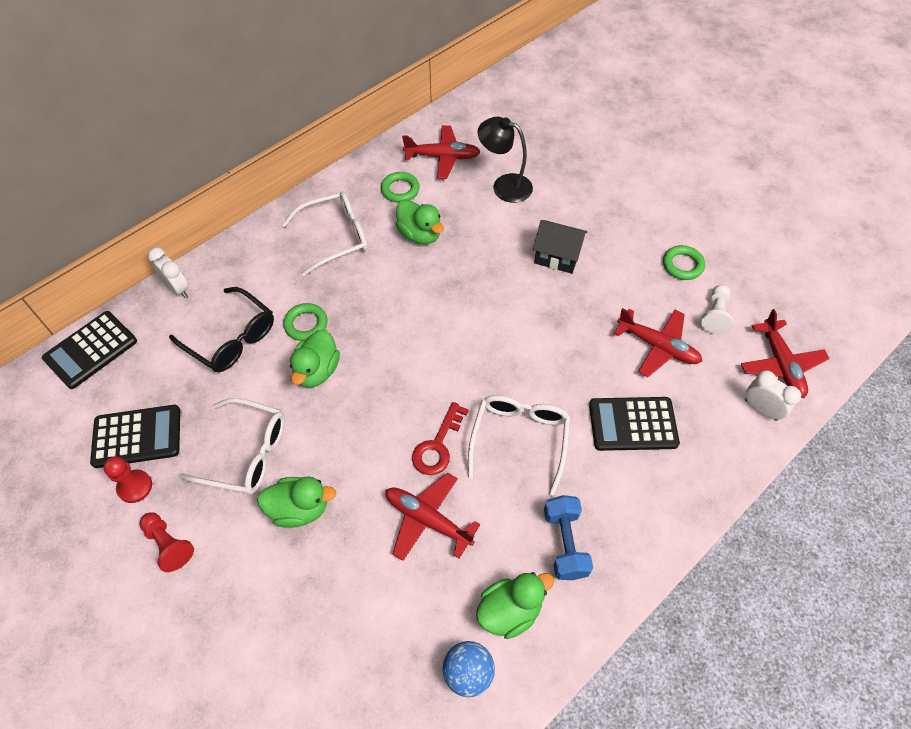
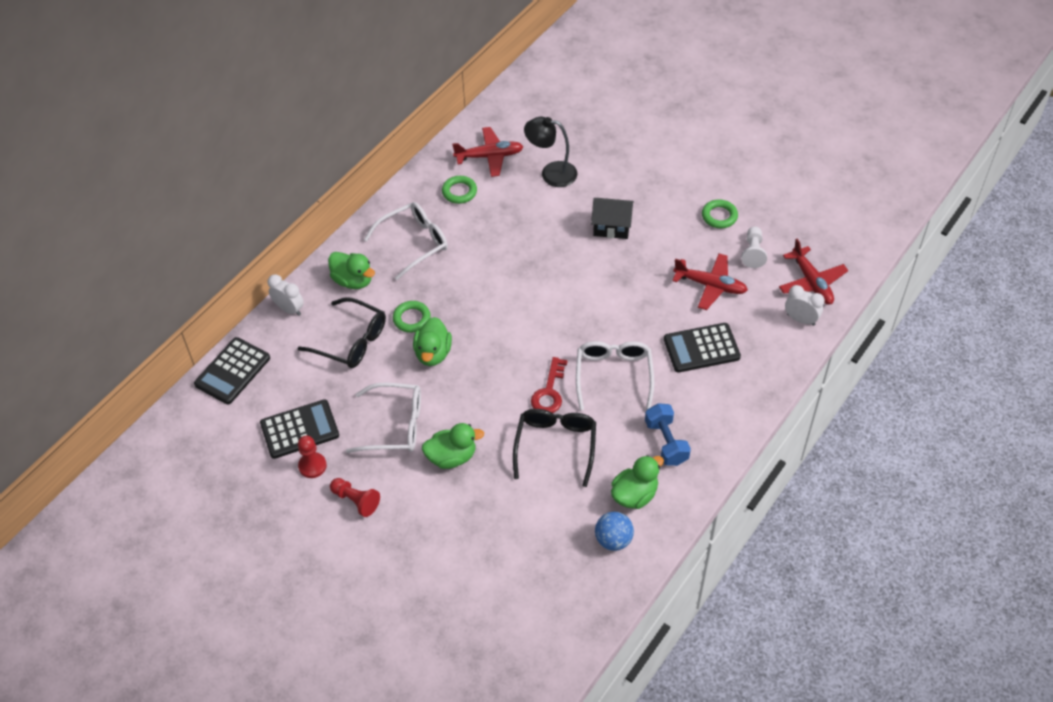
camera: 10 degrees left, 5 degrees down
(420, 234) = (488, 228): green duck -> green duck (353, 280)
(427, 519) = (555, 446): red plane -> black glasses

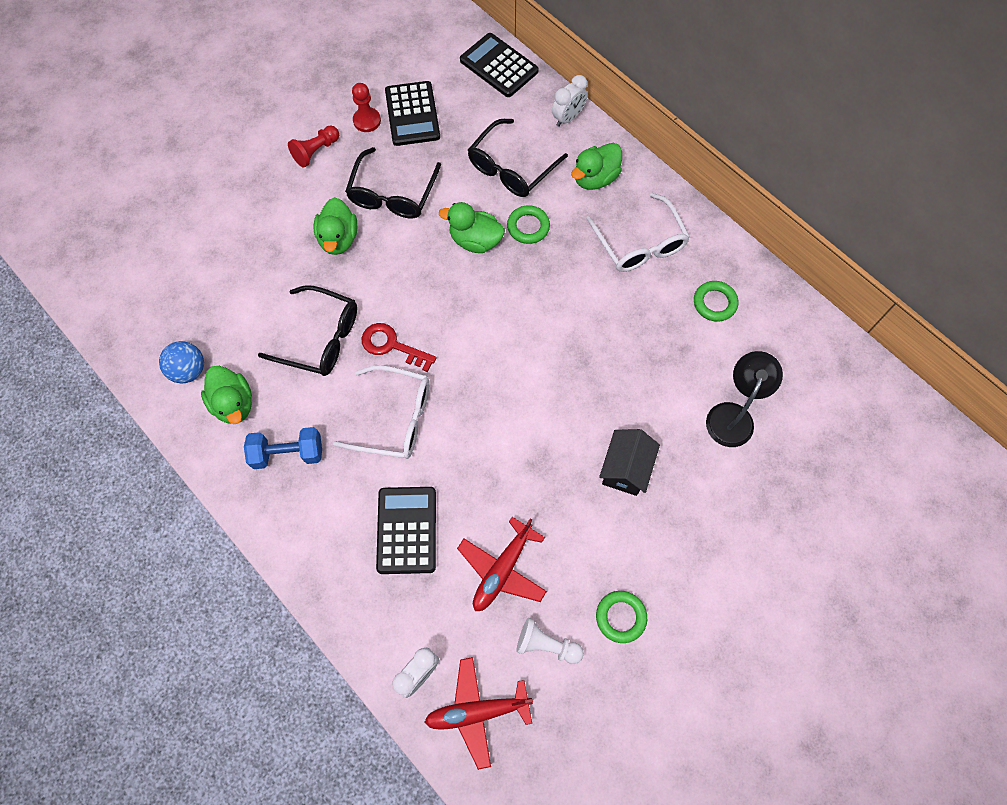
camera: 100 degrees right, 15 degrees up
(395, 425) = (392, 194): white glasses -> black glasses
(489, 156) = (772, 347): red plane -> none

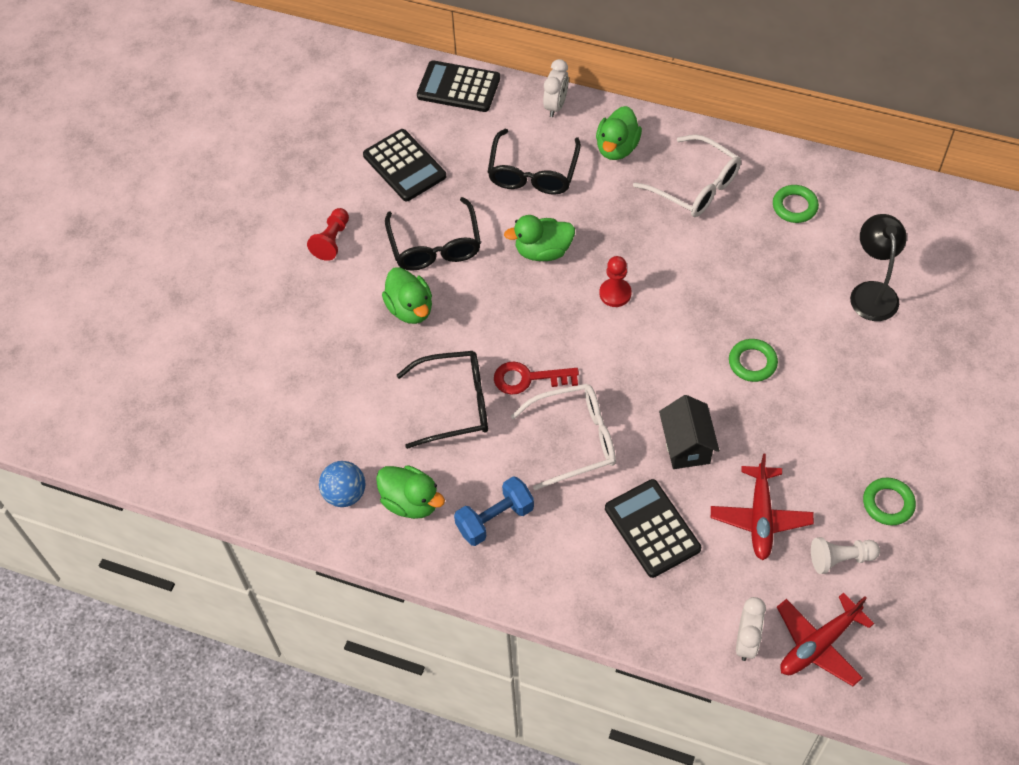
camera: 25 degrees left, 10 degrees down
(367, 121) = (363, 191): red pawn -> red pawn (615, 293)
(528, 227) = (584, 217): green ring -> green ring (752, 362)
(625, 469) = (810, 381): black house -> black house (686, 445)

